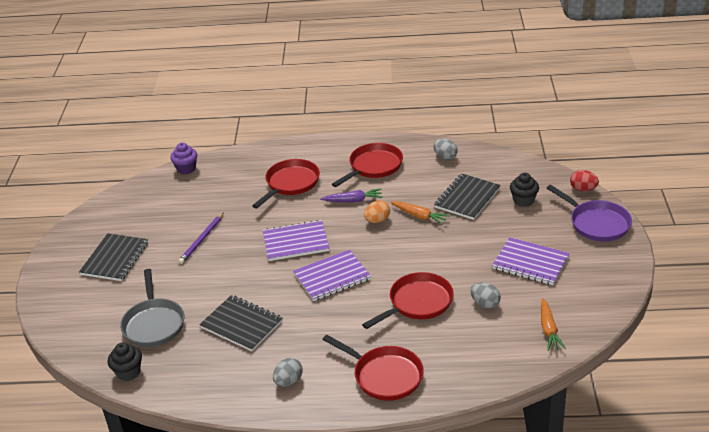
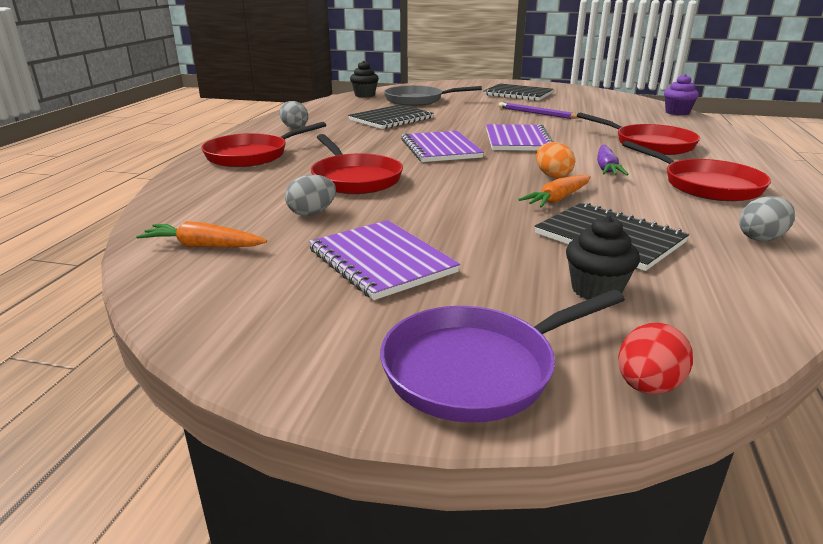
camera: 100 degrees right, 10 degrees down
(530, 263) = (381, 261): purple notebook -> purple notebook turned 75 degrees counterclockwise

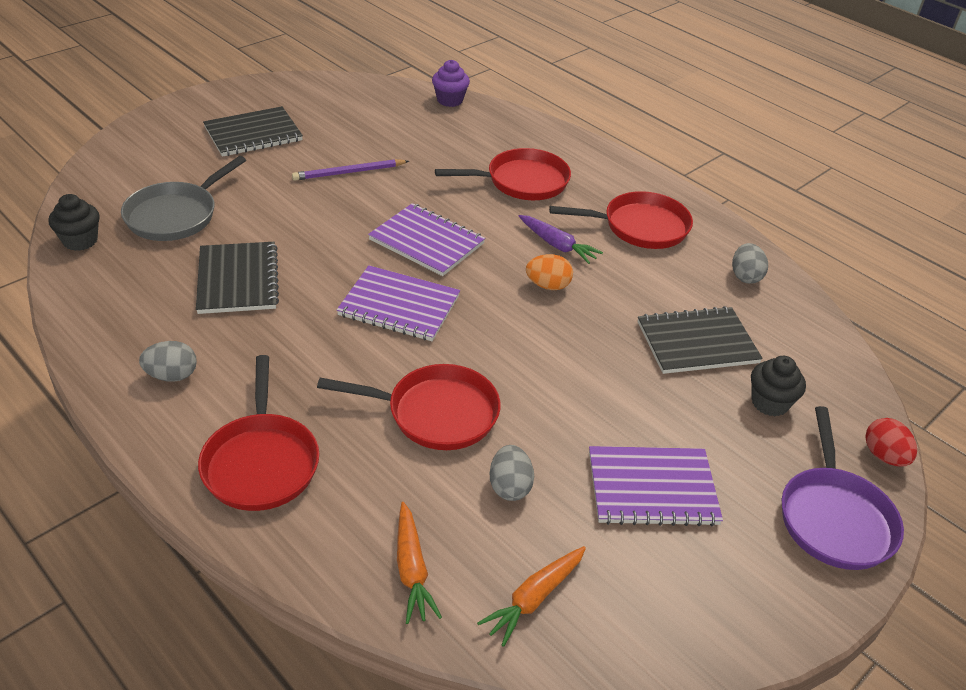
camera: 60 degrees left, 15 degrees up
(558, 199) = (603, 318): orange carrot -> orange carrot (412, 569)

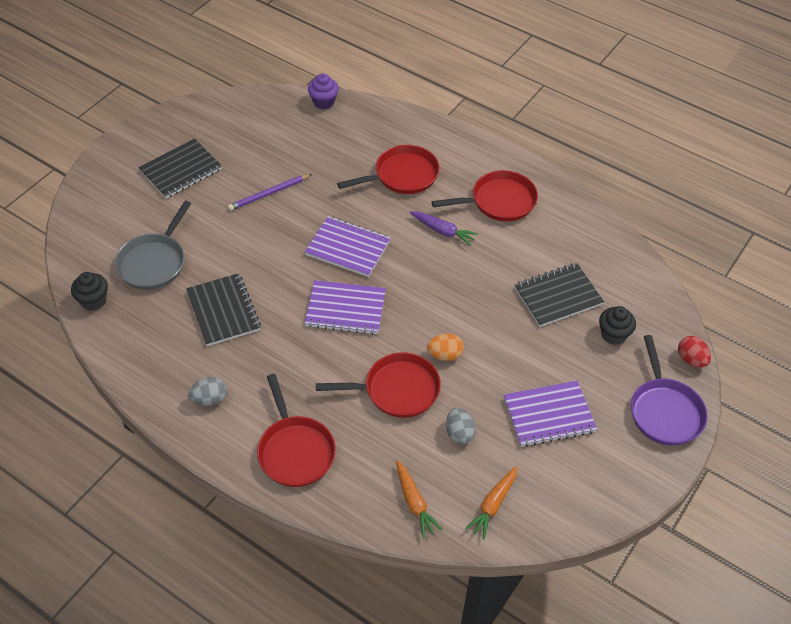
camera: 10 degrees left, 10 degrees up
(548, 285) = (445, 269): orange egg -> orange egg (445, 355)
(745, 276) = (582, 231): grey egg -> none

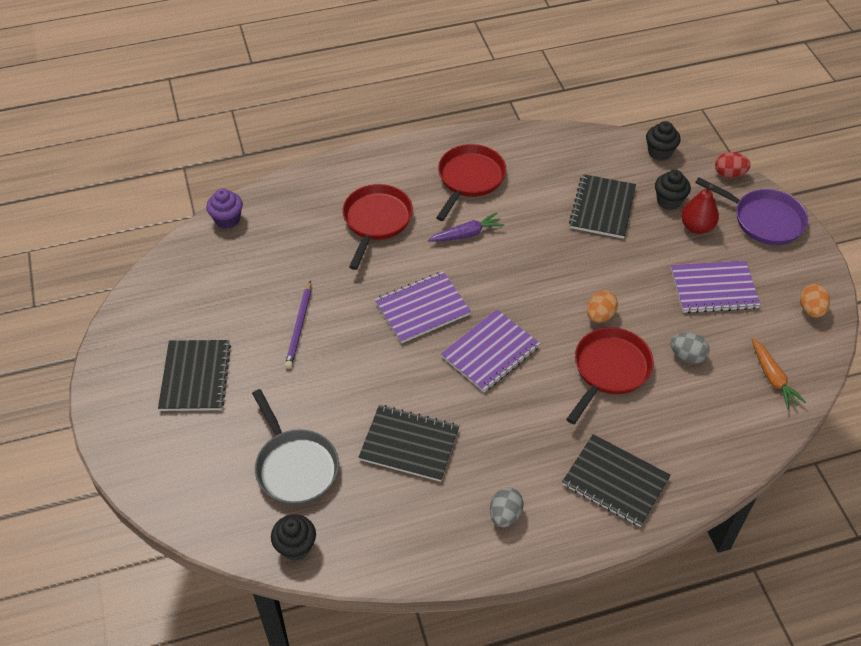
camera: 50 degrees left, 0 degrees up
(295, 450) = (615, 481): red pan -> black notebook
(414, 502) = (733, 428): orange carrot -> none
(549, 415) = (713, 288): purple notebook -> purple notebook turned 60 degrees clockwise
(596, 496) = (811, 309): none -> orange egg
(605, 368) = (696, 227): none -> red pear
(662, 299) = (659, 152): none -> black cupcake

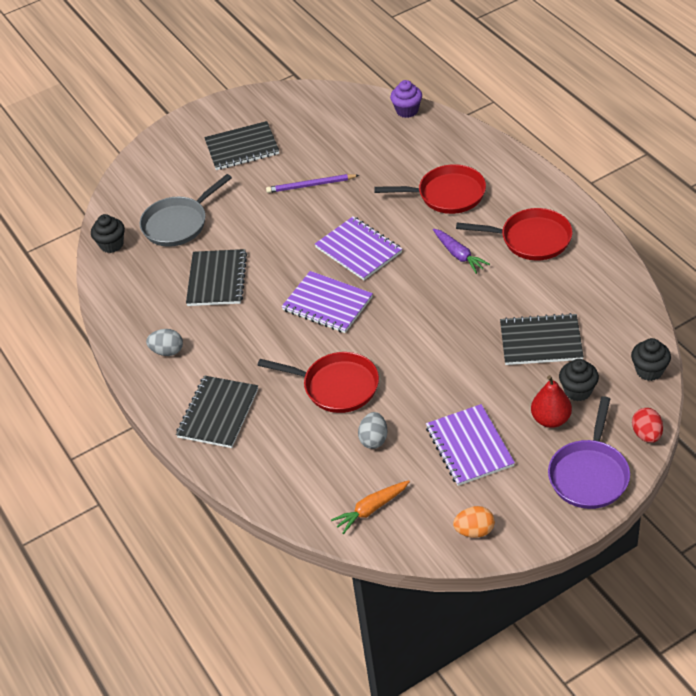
camera: 80 degrees right, 5 degrees down
(600, 315) = (398, 367): orange egg -> none

